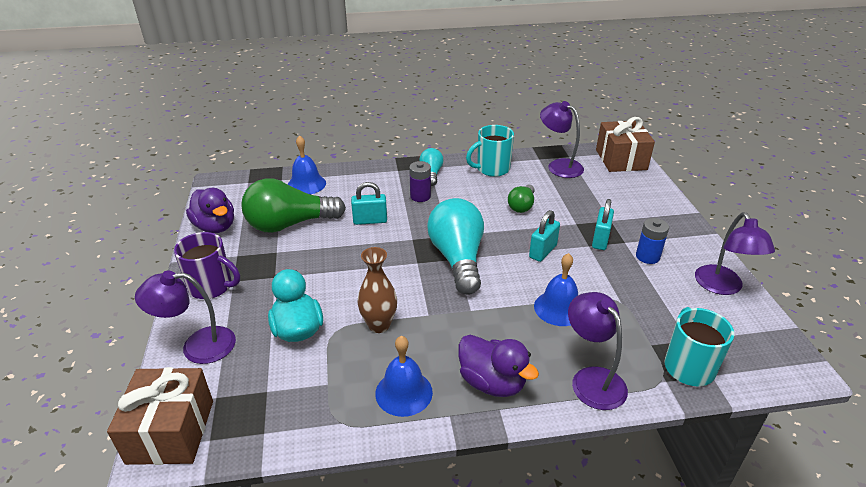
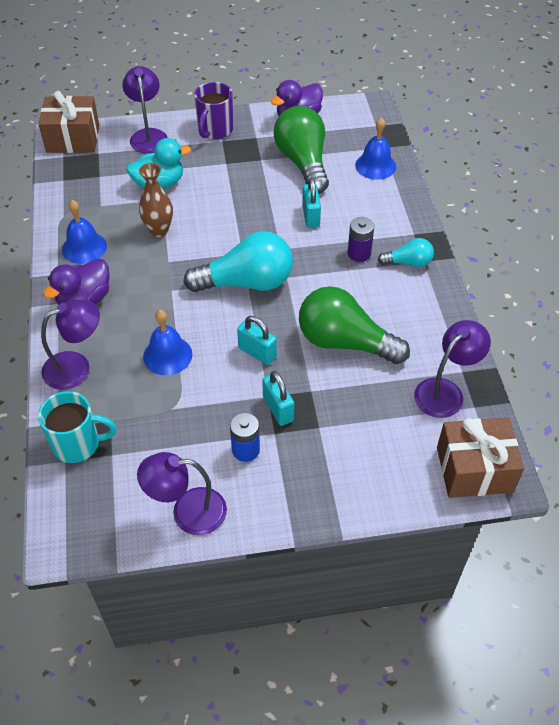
camera: 90 degrees right, 15 degrees up
(492, 169) = (427, 319): turquoise mug -> none
(522, 206) = (345, 342): green light bulb -> green light bulb, size x1.95
(600, 240) = (278, 409): turquoise padlock -> turquoise padlock turned 45 degrees clockwise

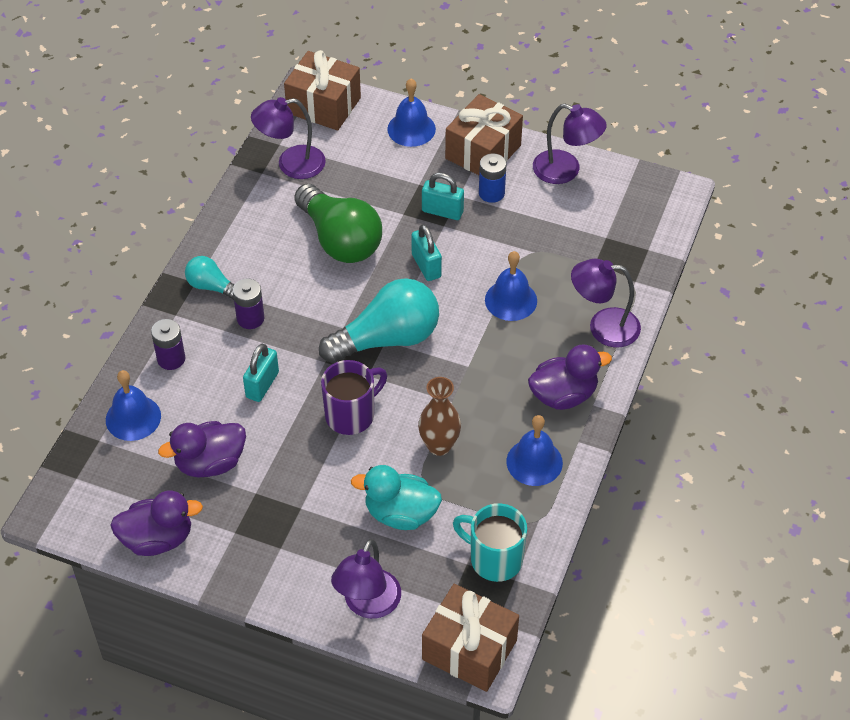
camera: 150 degrees left, 0 degrees up
(78, 444) = (631, 257): turquoise mug -> turquoise mug (494, 559)
(215, 130) = (277, 570): purple mug -> purple mug (351, 415)
(246, 282) = (387, 339): turquoise light bulb -> turquoise light bulb turned 135 degrees clockwise
(278, 409) = (442, 211): turquoise padlock -> turquoise padlock turned 75 degrees counterclockwise
(283, 493) = (483, 152): none -> brown gift
(303, 162) = (210, 463): green light bulb -> purple duck
(370, 485) = (411, 129): none -> blue bell
(387, 206) = (171, 359): none -> purple battery

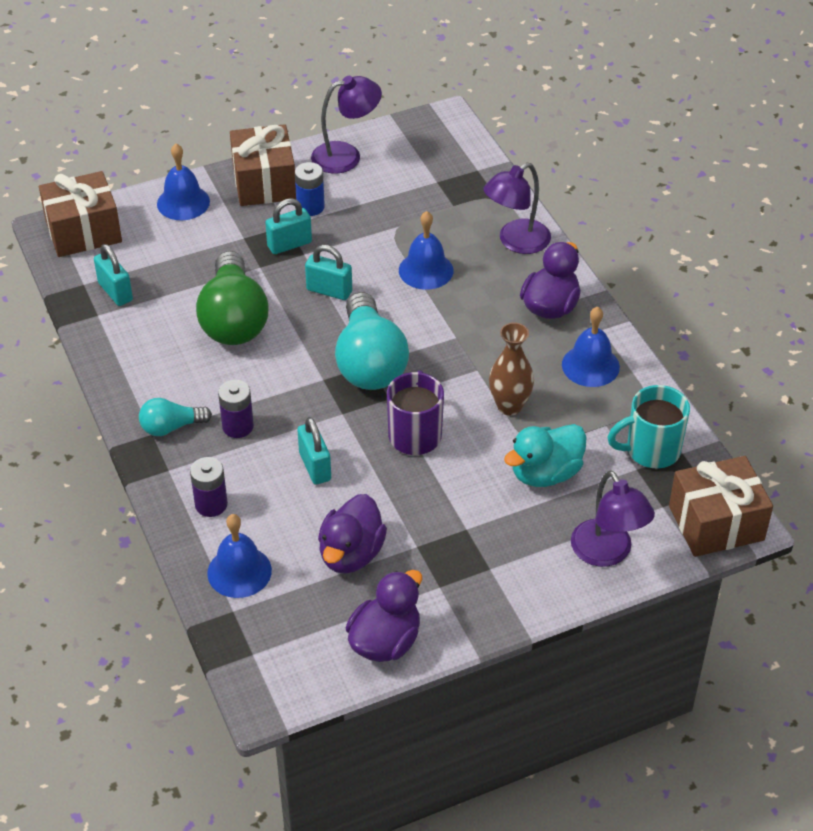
camera: 45 degrees left, 5 degrees down
(291, 164) = (115, 292): purple lamp -> turquoise padlock
(340, 240) = (233, 319): green light bulb -> green light bulb turned 75 degrees clockwise
(387, 339) = (369, 362): turquoise light bulb -> turquoise light bulb turned 150 degrees clockwise

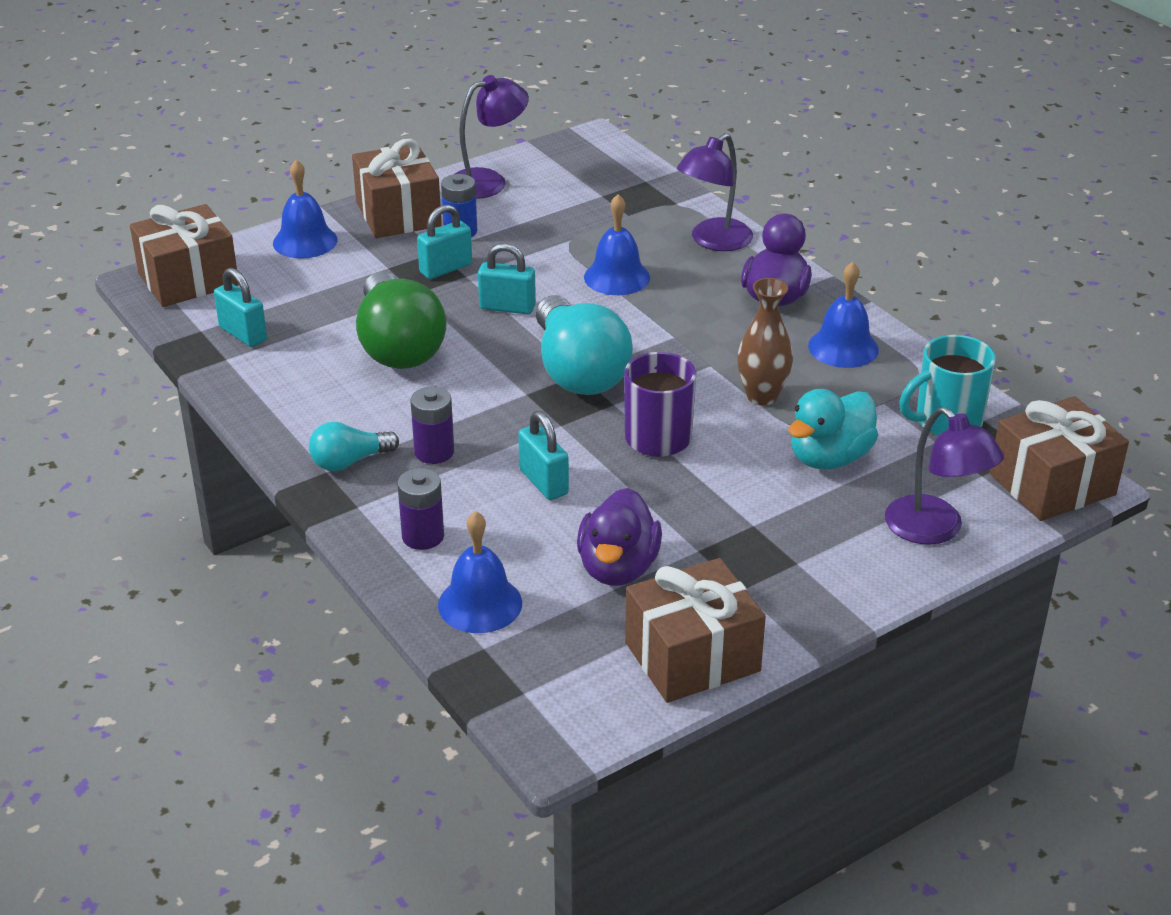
camera: 10 degrees left, 10 degrees down
(385, 641) = (692, 657): purple duck -> brown gift

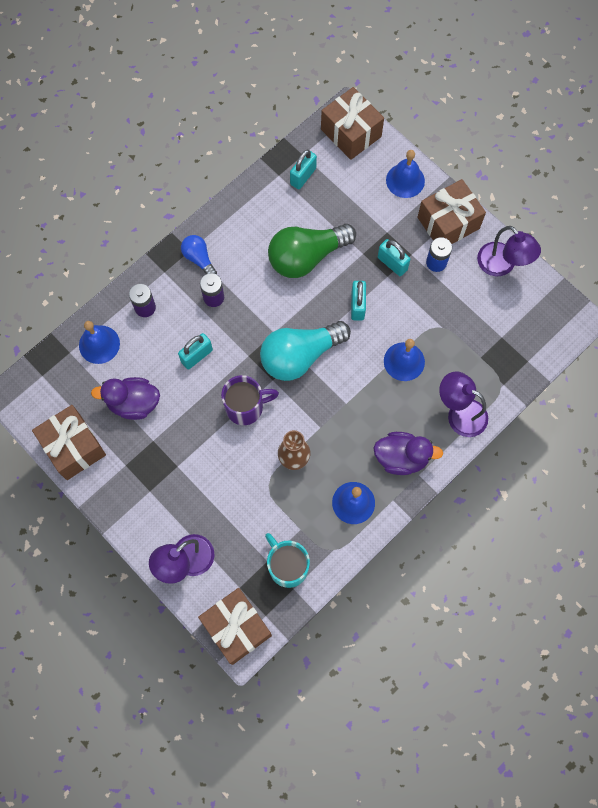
camera: 80 degrees right, 35 degrees up
(349, 461) = (199, 259): turquoise light bulb -> blue light bulb
(829, 458) = (241, 501): turquoise duck -> none

